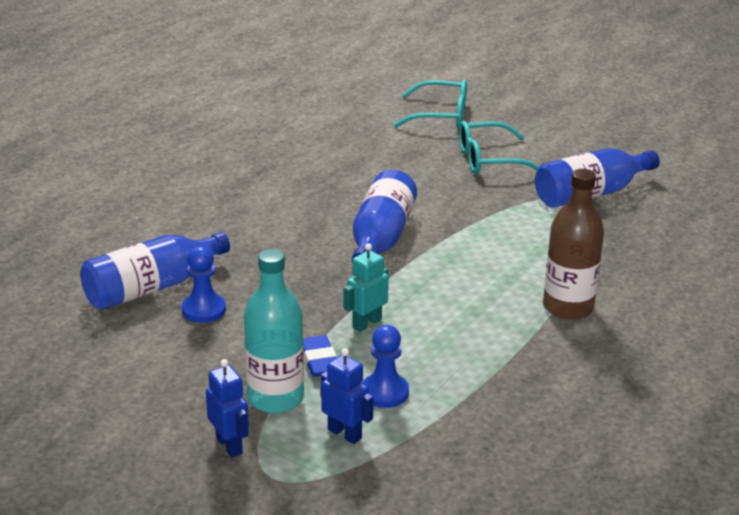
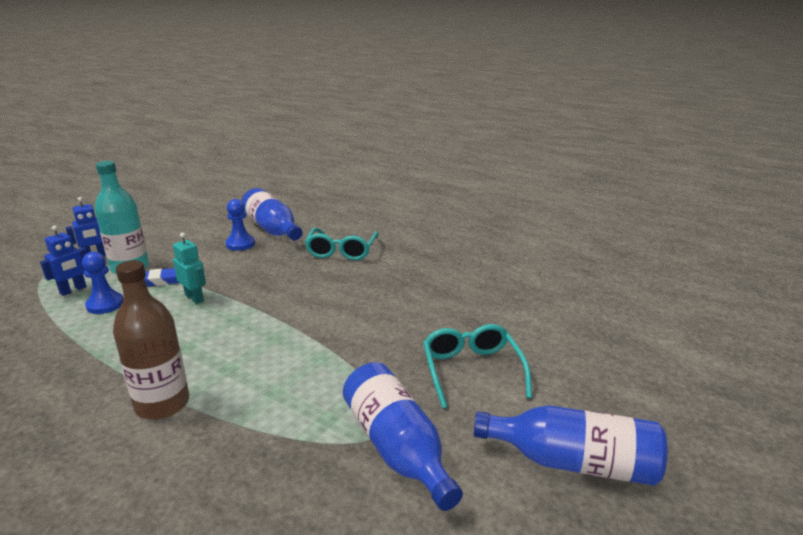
camera: 90 degrees right, 5 degrees down
(381, 238) = (316, 305): blue bottle -> blue bottle (573, 462)
(441, 115) = (568, 342): turquoise glasses -> turquoise glasses (341, 251)

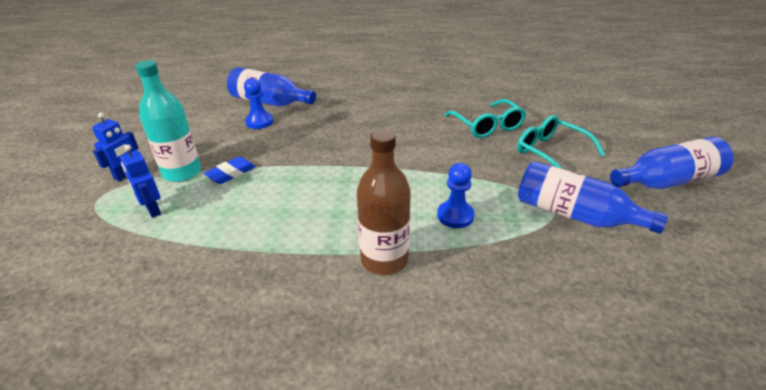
camera: 30 degrees left, 10 degrees up
(73, 290) = (152, 210): blue robot -> blue robot turned 135 degrees clockwise
(105, 304) = (208, 209): blue pawn -> blue pawn (455, 216)
(194, 298) = (285, 176): turquoise robot -> none
(341, 251) = (353, 103): turquoise glasses -> turquoise glasses (487, 126)

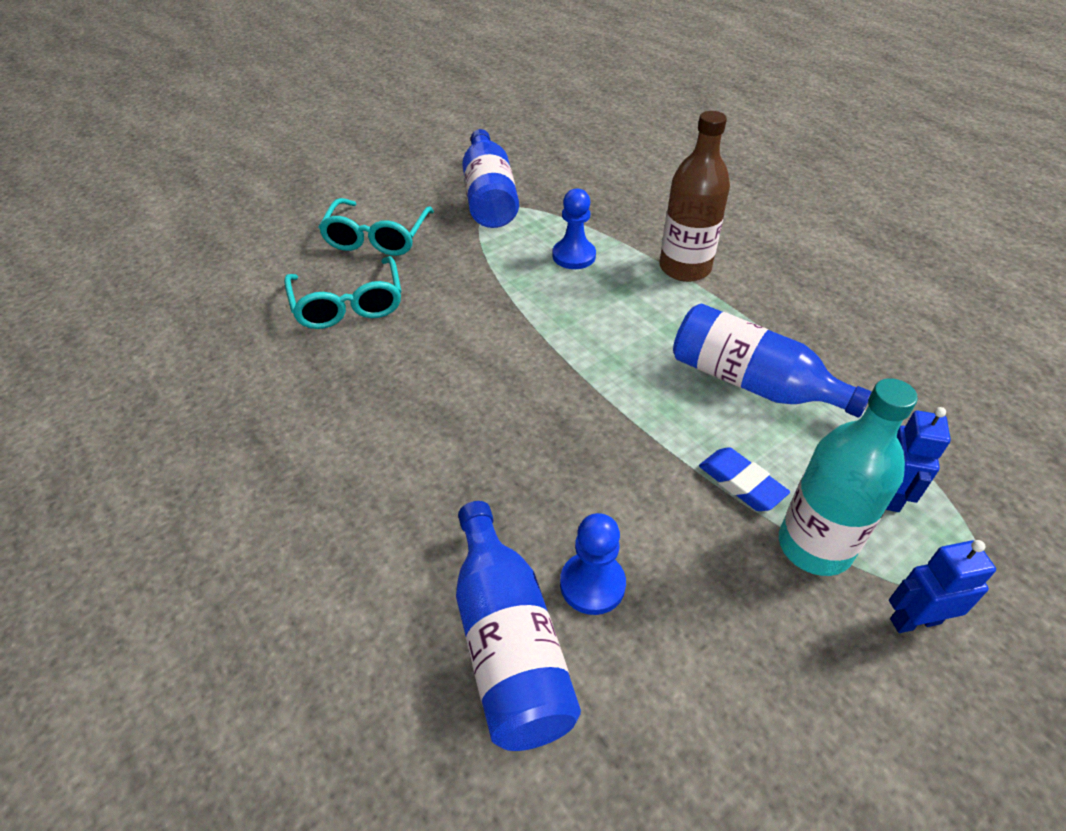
camera: 130 degrees left, 10 degrees up
(231, 173) = (741, 483): blue eraser -> blue eraser turned 45 degrees clockwise
(487, 126) = (348, 305): turquoise glasses -> turquoise glasses turned 135 degrees clockwise
(667, 181) = (371, 166): blue bottle -> blue bottle (751, 383)

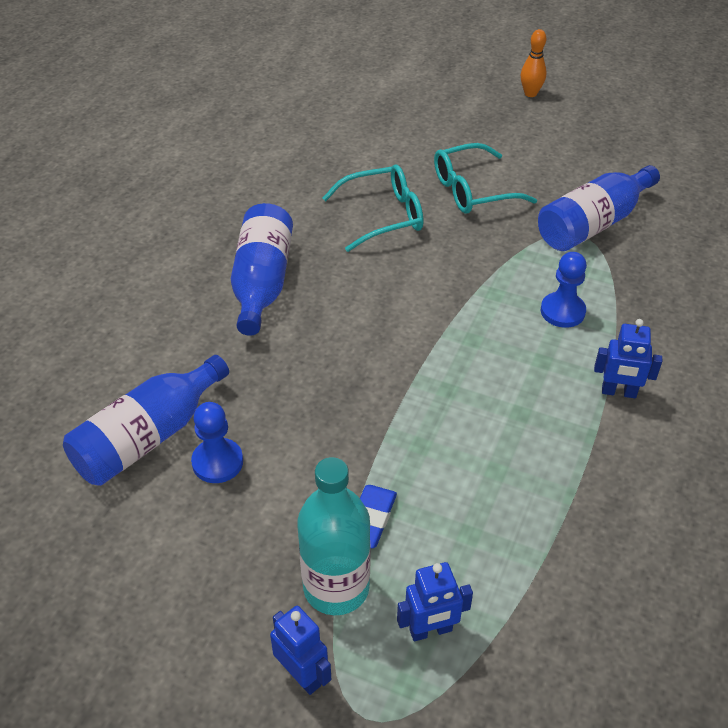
camera: 60 degrees right, 0 degrees up
(293, 155) = (530, 93): none -> orange bowling pin
(348, 305) = (383, 216): turquoise glasses -> turquoise glasses turned 150 degrees counterclockwise
(684, 268) = (619, 392): brown bottle -> blue robot
(751, 383) = (496, 491): blue bottle -> blue bottle (262, 282)

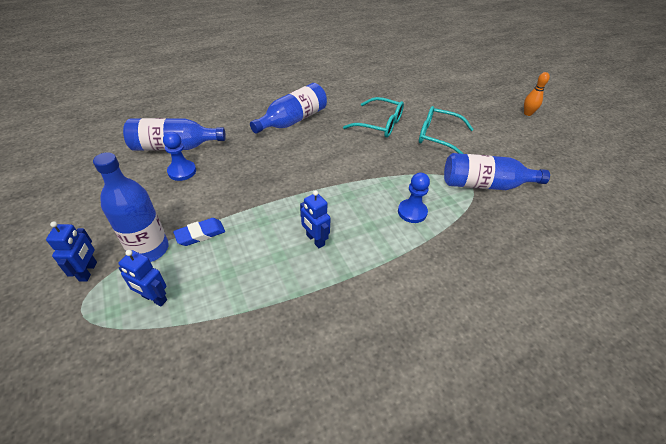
camera: 40 degrees right, 0 degrees up
(336, 587) = (149, 249): turquoise bottle -> blue bottle
(619, 392) = (390, 267): blue robot -> blue robot (315, 240)

